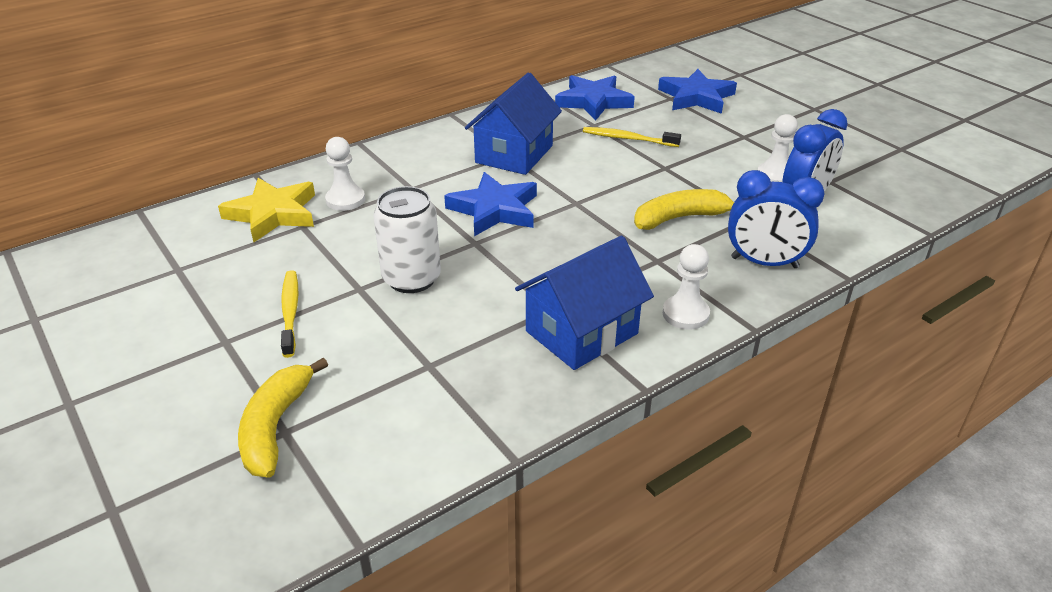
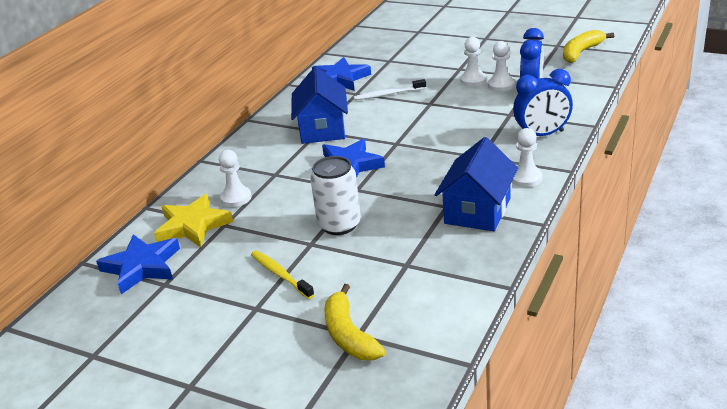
camera: 25 degrees left, 5 degrees down
(628, 139) = (388, 94): yellow toothbrush -> white toothbrush
(680, 218) = (469, 128): yellow banana -> yellow banana (581, 52)
(696, 97) = (405, 54): blue star -> blue star (141, 267)
(746, 157) = (473, 80): none -> white pawn

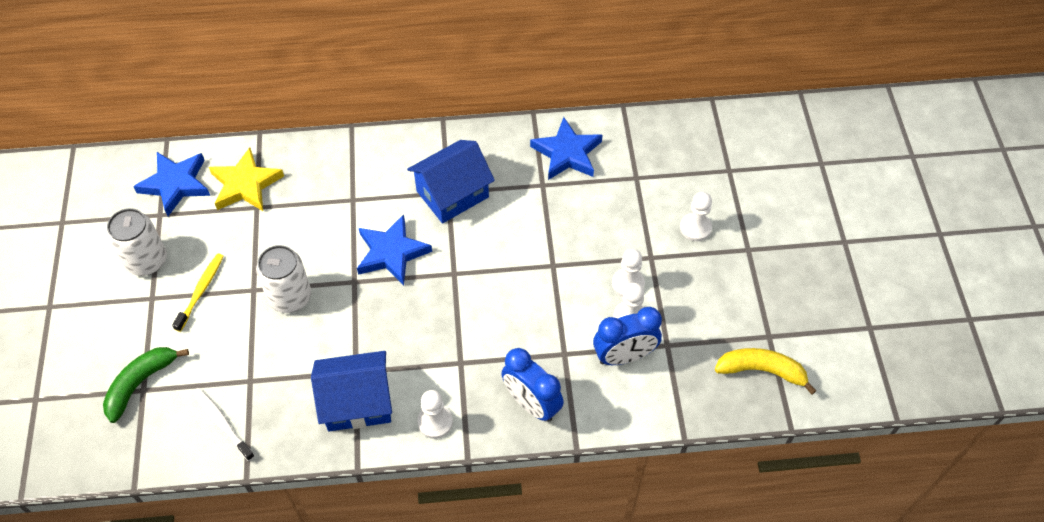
camera: 55 degrees right, 25 degrees up
(209, 303) = (147, 261): none -> white can
(236, 198) = (300, 192): white pawn -> white pawn (695, 228)
(349, 335) = (140, 383): yellow banana -> green banana
(388, 94) = (554, 216): white toothbrush -> white toothbrush (222, 423)

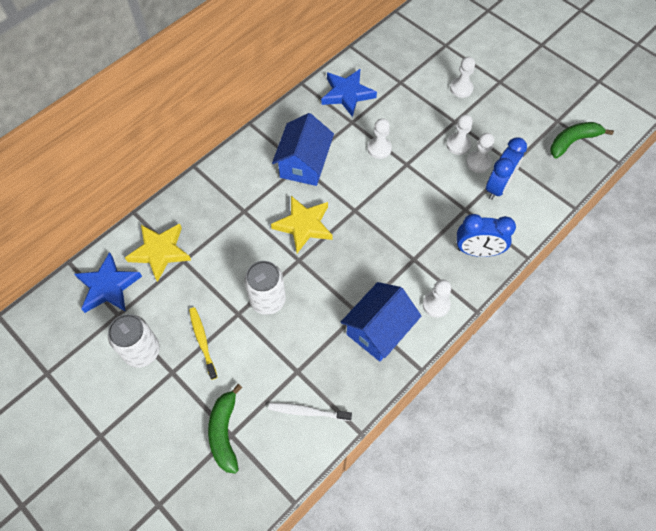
camera: 40 degrees left, 5 degrees up
(391, 253) = (304, 225): blue star -> yellow star
(541, 230) = (379, 148): none -> white pawn
(761, 370) = (573, 141): yellow banana -> green banana

